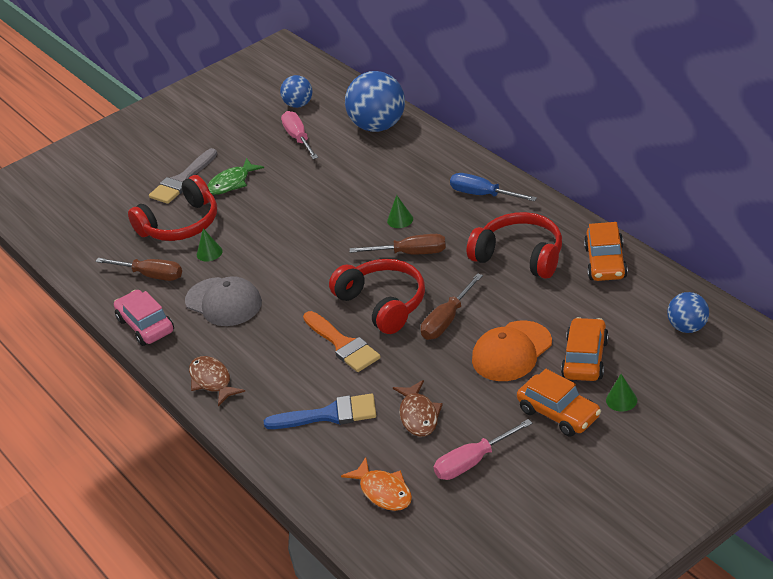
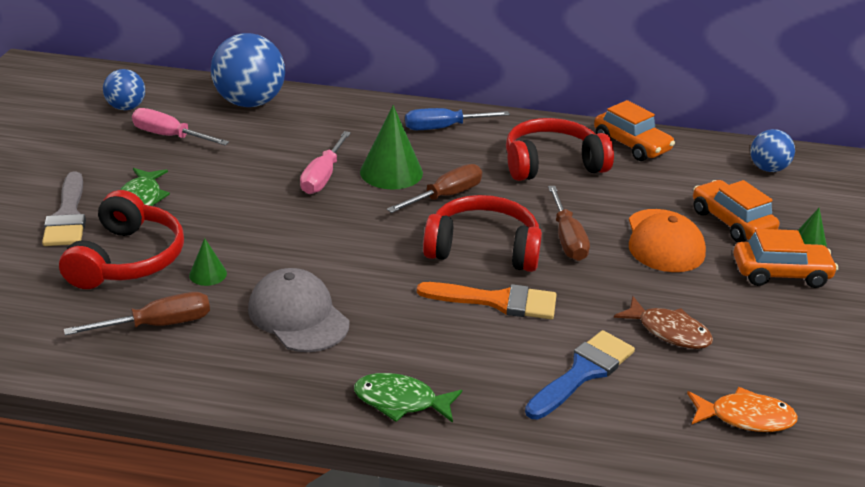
camera: 50 degrees left, 5 degrees down
(145, 325) = (226, 381): pink car -> none
(212, 381) = (401, 401): brown fish -> green fish
(223, 302) = (298, 316): grey cap -> grey cap turned 120 degrees counterclockwise
(400, 220) = (391, 172): green cone -> green cone, size x1.97
(473, 462) = (778, 348): pink screwdriver -> pink screwdriver (323, 176)

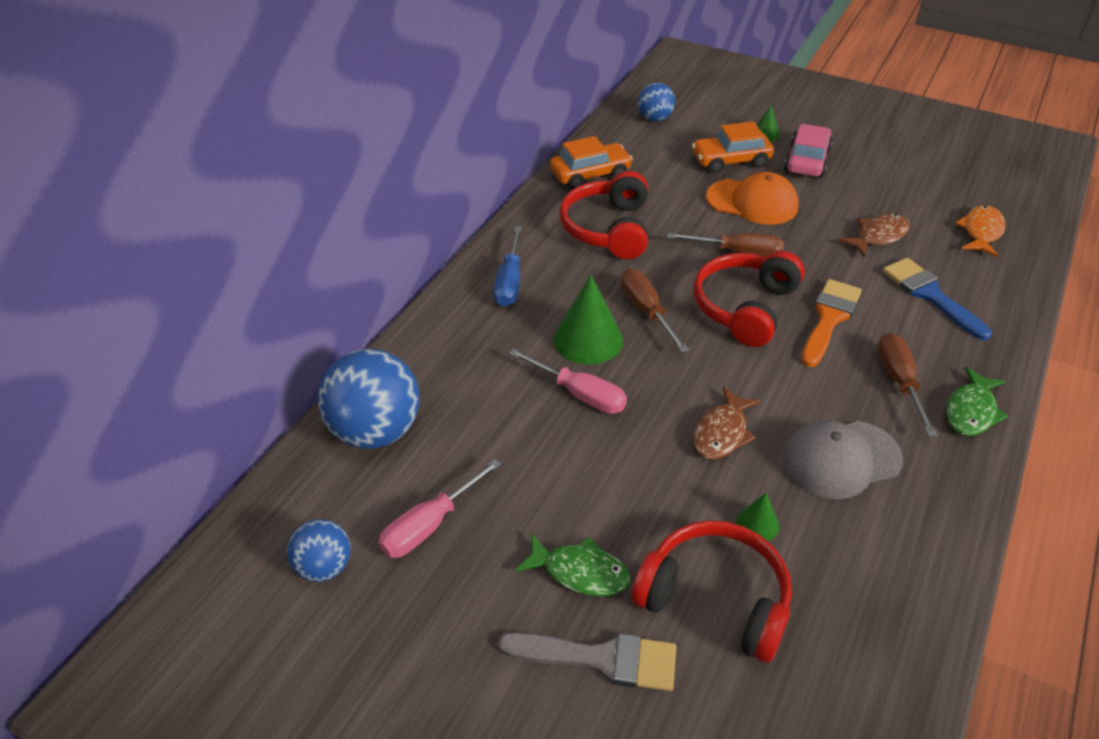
camera: 70 degrees left, 10 degrees up
(157, 325) = (849, 581): brown screwdriver -> brown screwdriver (899, 382)
(306, 248) = (722, 433): none -> brown fish
(780, 273) = (806, 161): orange car -> pink car

